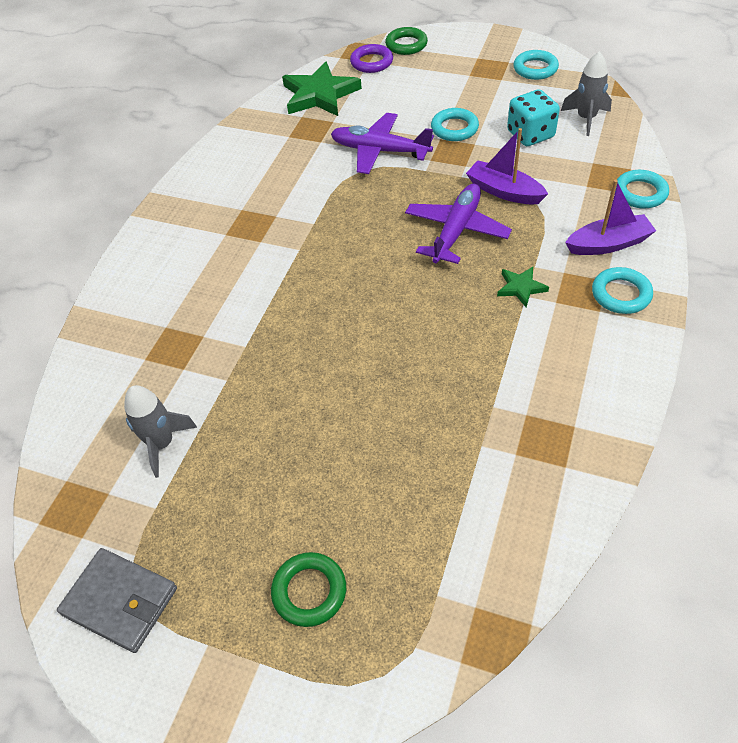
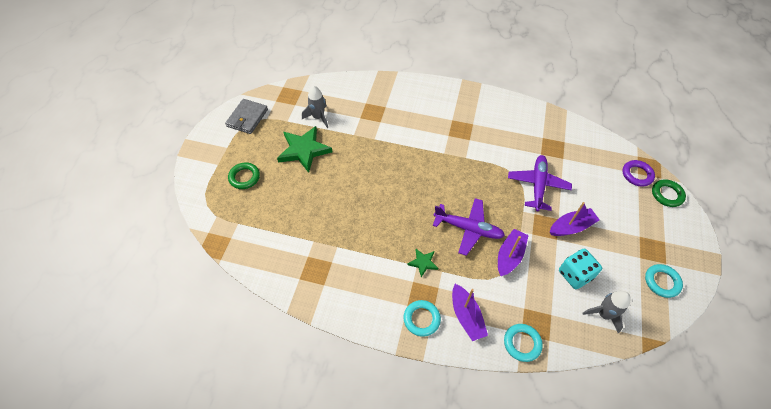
camera: 80 degrees right, 5 degrees up
(319, 95) = (590, 149): green star -> green star (304, 150)
(454, 128) = (571, 227): turquoise ring -> purple boat

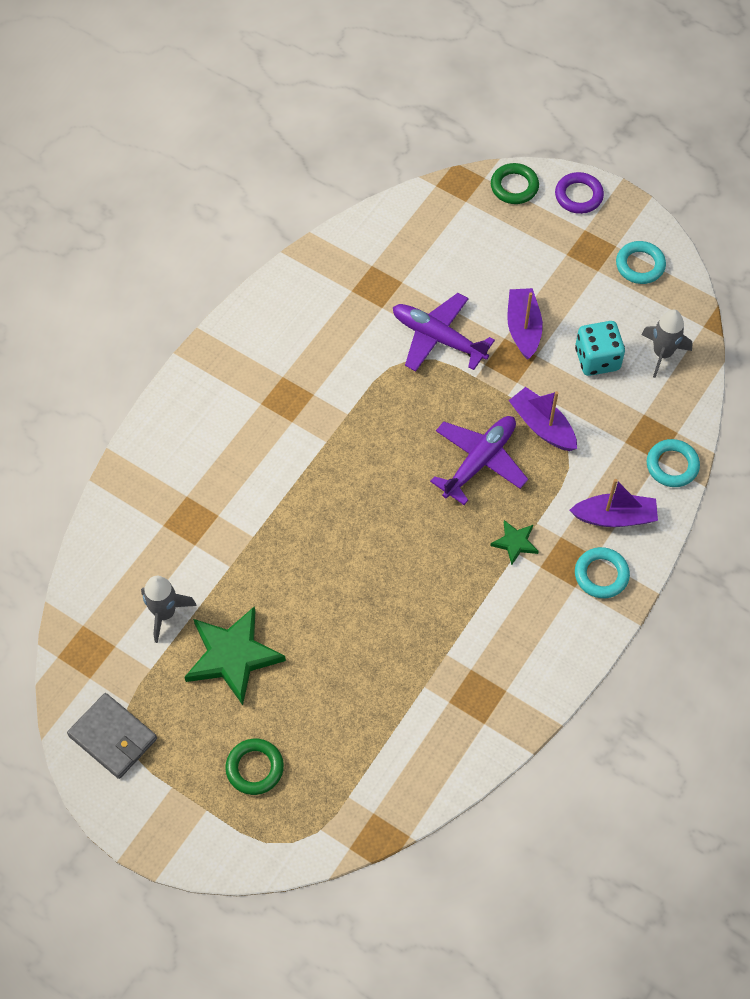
camera: 70 degrees left, 5 degrees up
(637, 175) = (468, 204): purple ring -> purple ring (578, 196)

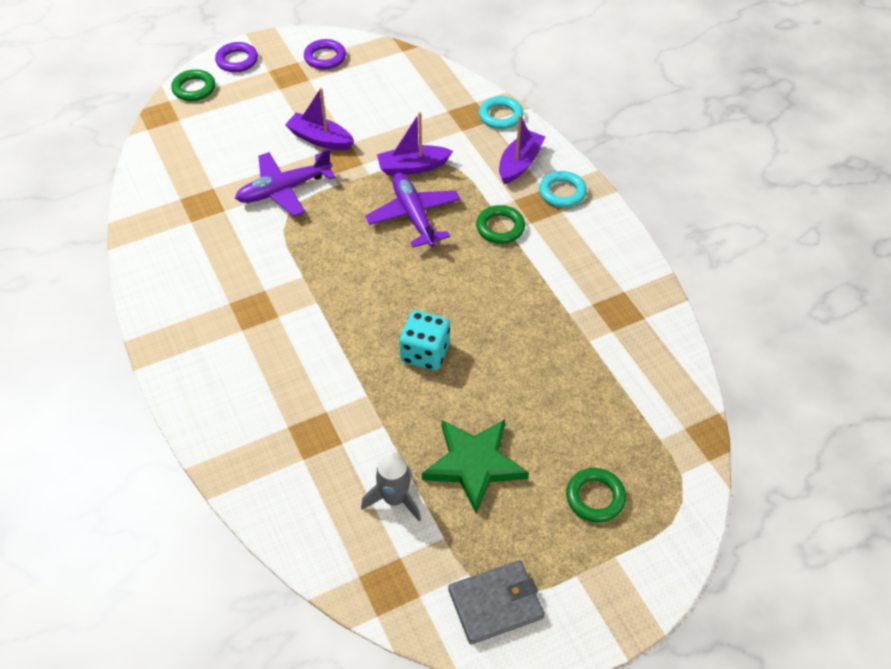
camera: 60 degrees left, 10 degrees down
(515, 542) = (500, 227): green star -> green ring
(597, 359) = (382, 113): turquoise dice -> turquoise dice (425, 353)
(640, 265) = (325, 57): turquoise ring -> purple ring
(662, 353) = (406, 79): grey rocket -> none

